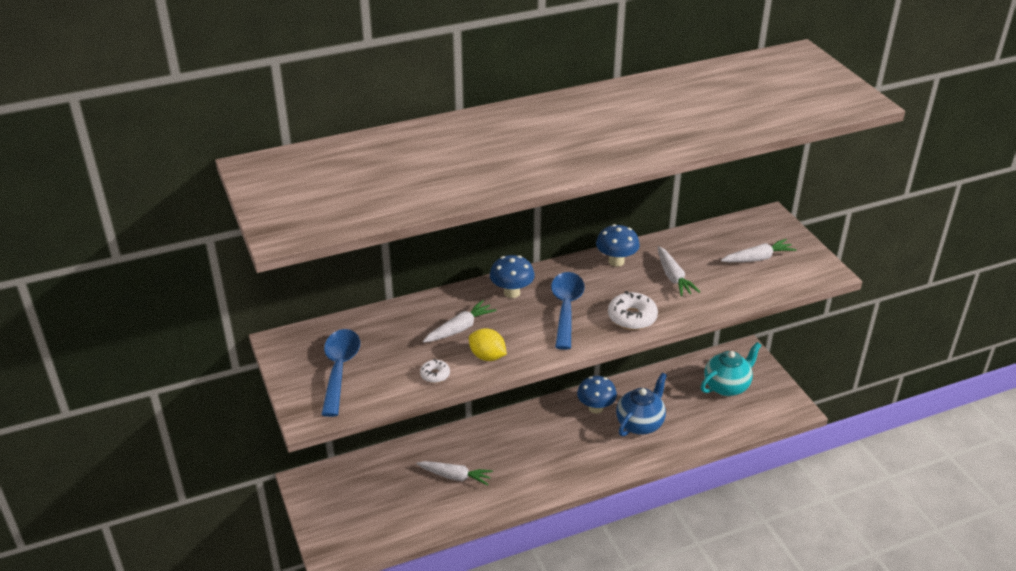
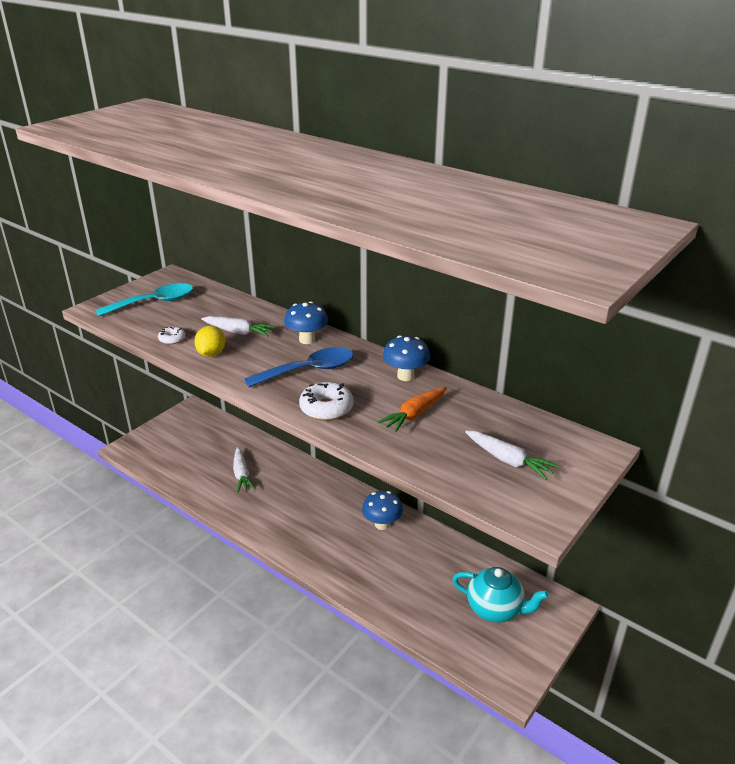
camera: 60 degrees right, 5 degrees down
(339, 369) = (154, 303): blue spoon -> turquoise spoon
(640, 423) = (386, 561): blue teapot -> none
(673, 277) = (414, 414): white carrot -> orange carrot

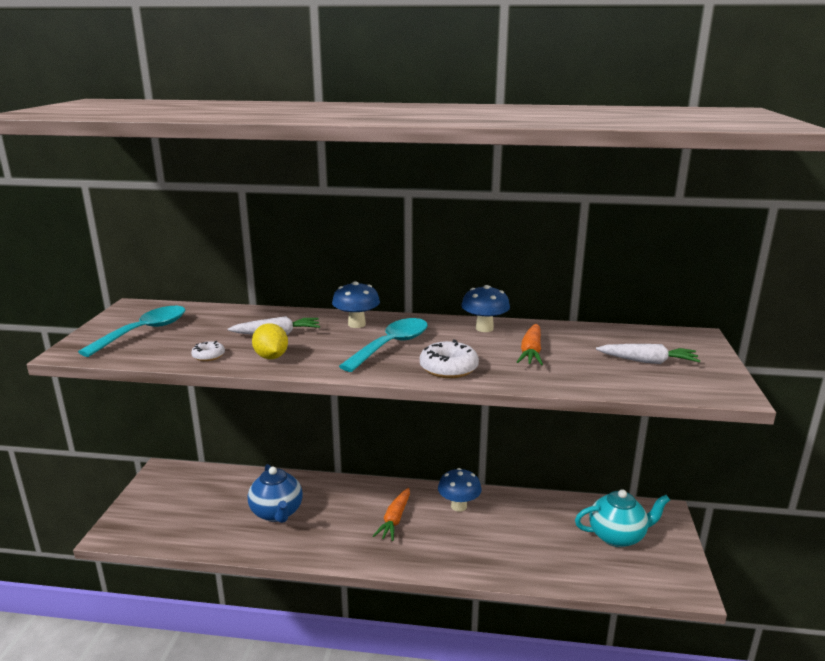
camera: 30 degrees left, 10 degrees down
(241, 474) = (277, 513): white carrot -> blue teapot
(309, 370) = (391, 345): blue spoon -> turquoise spoon
(321, 515) = (395, 519): none -> orange carrot

